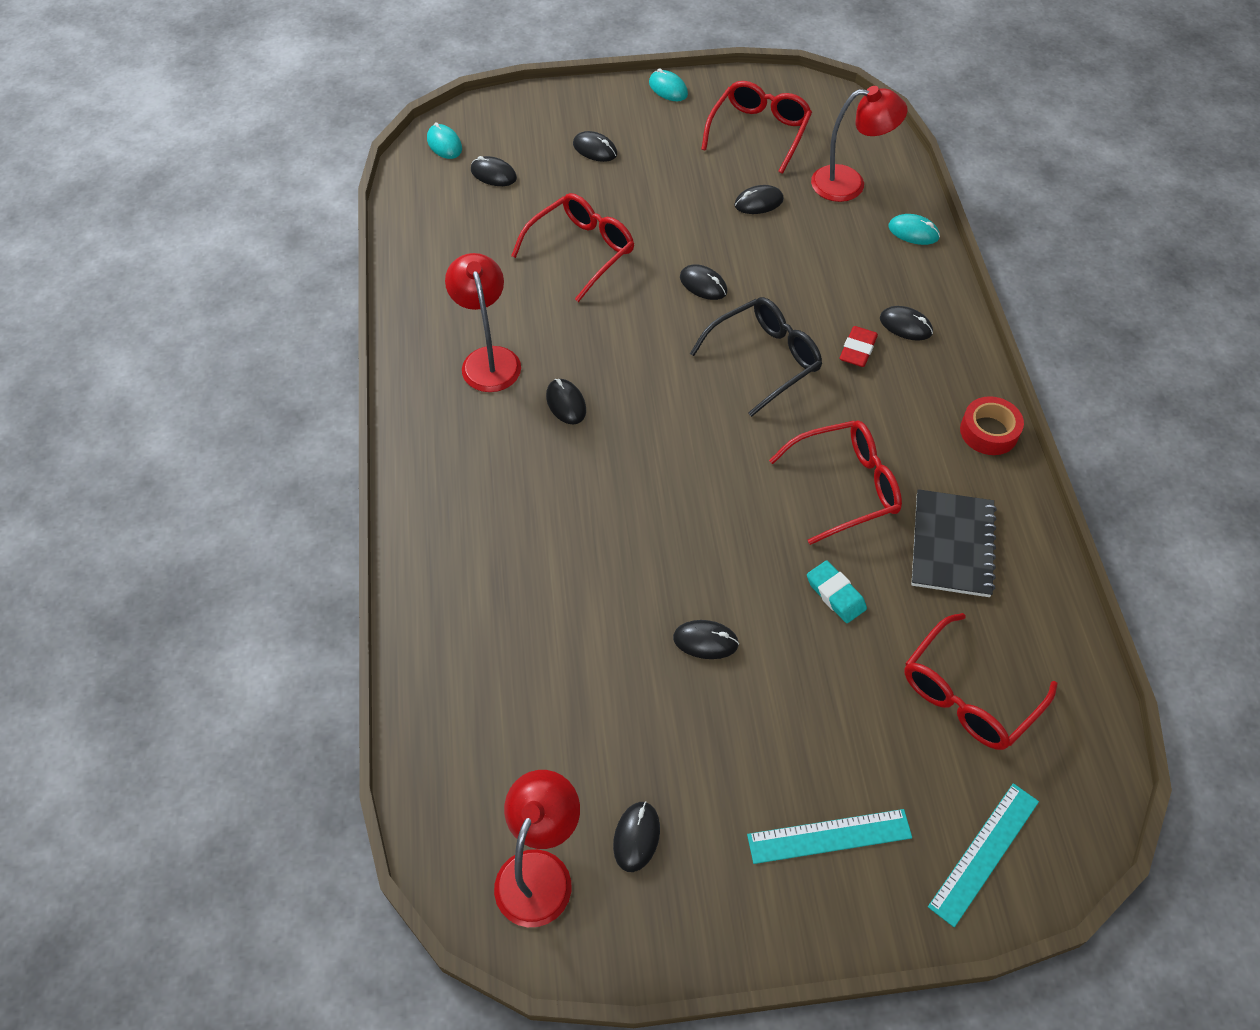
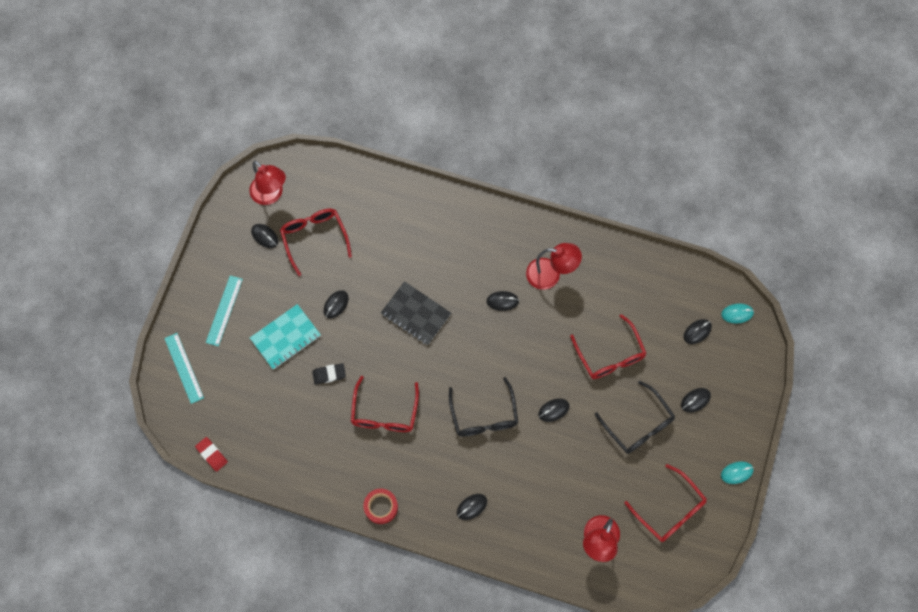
camera: 115 degrees right, 15 degrees up
(665, 193) = (638, 424): none -> black glasses
(758, 202) = (606, 476): black mouse -> none
(814, 696) = (285, 337): none -> turquoise notebook
(835, 594) = (329, 374): turquoise eraser -> black eraser
(857, 350) = (467, 470): red eraser -> red eraser (212, 454)
(913, 232) = (540, 556): turquoise mouse -> none
(952, 545) = (326, 445): black notebook -> black notebook (416, 314)
(969, 694) = (251, 405): red glasses -> red glasses (314, 238)

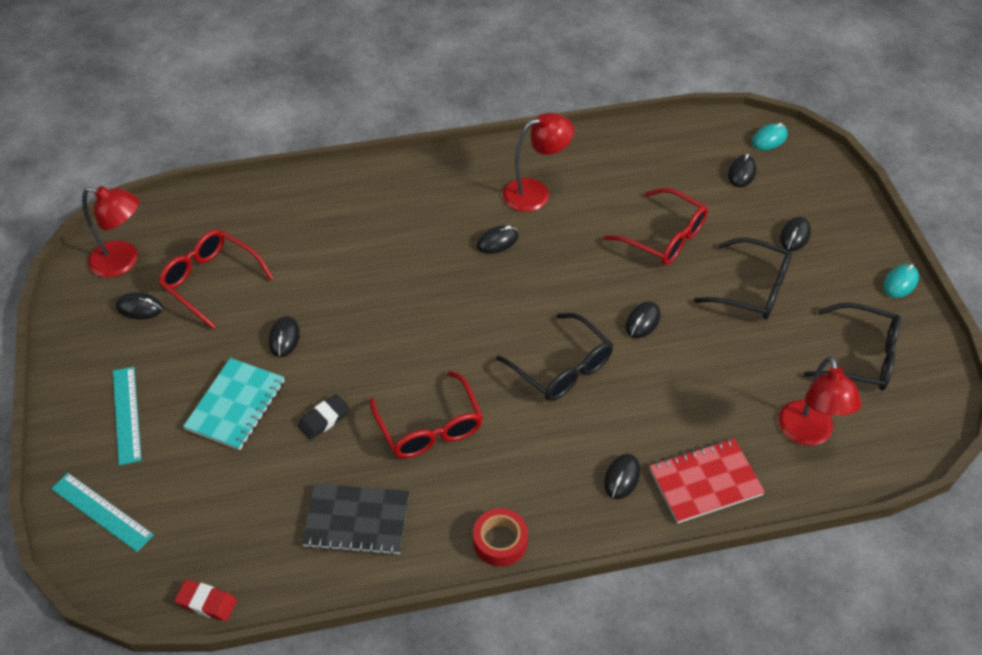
camera: 30 degrees left, 20 degrees down
(416, 314) = (398, 301): black notebook -> black notebook (356, 521)
(516, 537) = (705, 482): none -> red notebook
(669, 509) = (860, 357): red glasses -> black glasses

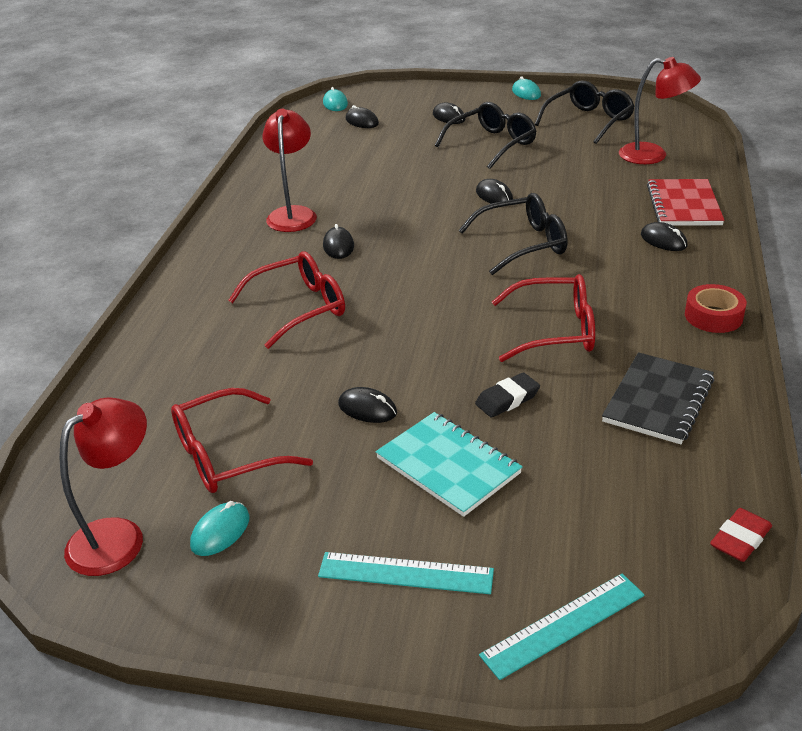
camera: 65 degrees left, 15 degrees down
(139, 308) = (220, 531): black mouse -> turquoise mouse
(324, 419) = (507, 399): black eraser -> black eraser turned 75 degrees clockwise
(663, 236) = (404, 167): red glasses -> red glasses (298, 308)

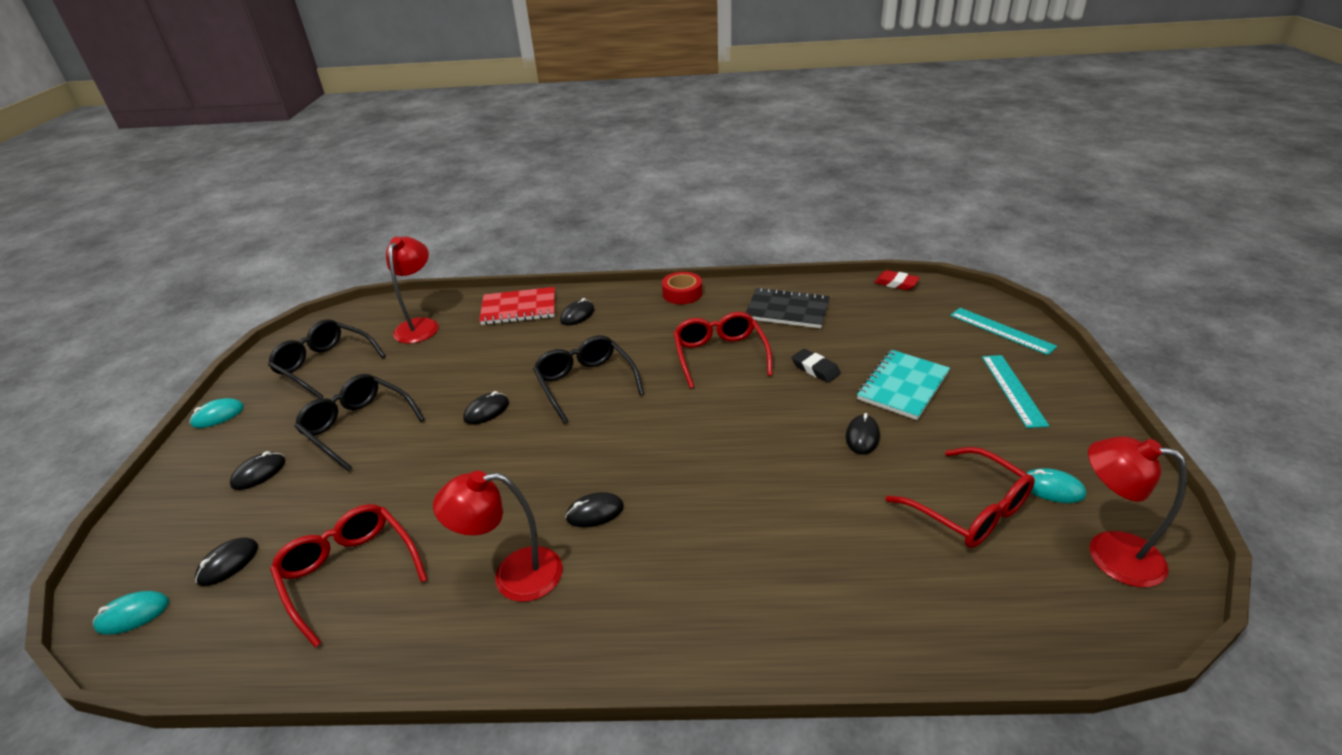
camera: 100 degrees left, 0 degrees up
(298, 308) = (728, 517): red glasses -> red glasses (350, 573)

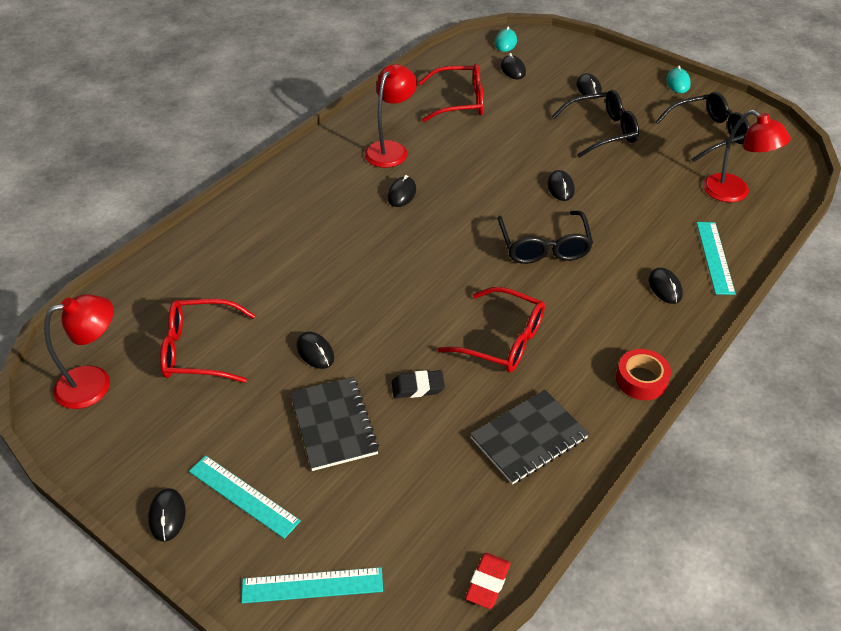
camera: 125 degrees right, 10 degrees up
(519, 308) = (715, 257): red notebook -> turquoise ruler
(586, 384) = (544, 246): black glasses -> black glasses turned 75 degrees clockwise
(896, 283) = (488, 583): red eraser -> red eraser turned 45 degrees counterclockwise
(903, 386) = (333, 425): turquoise notebook -> black notebook
(1052, 488) = (155, 408): turquoise mouse -> none
(1085, 412) = (167, 516): none -> black mouse

